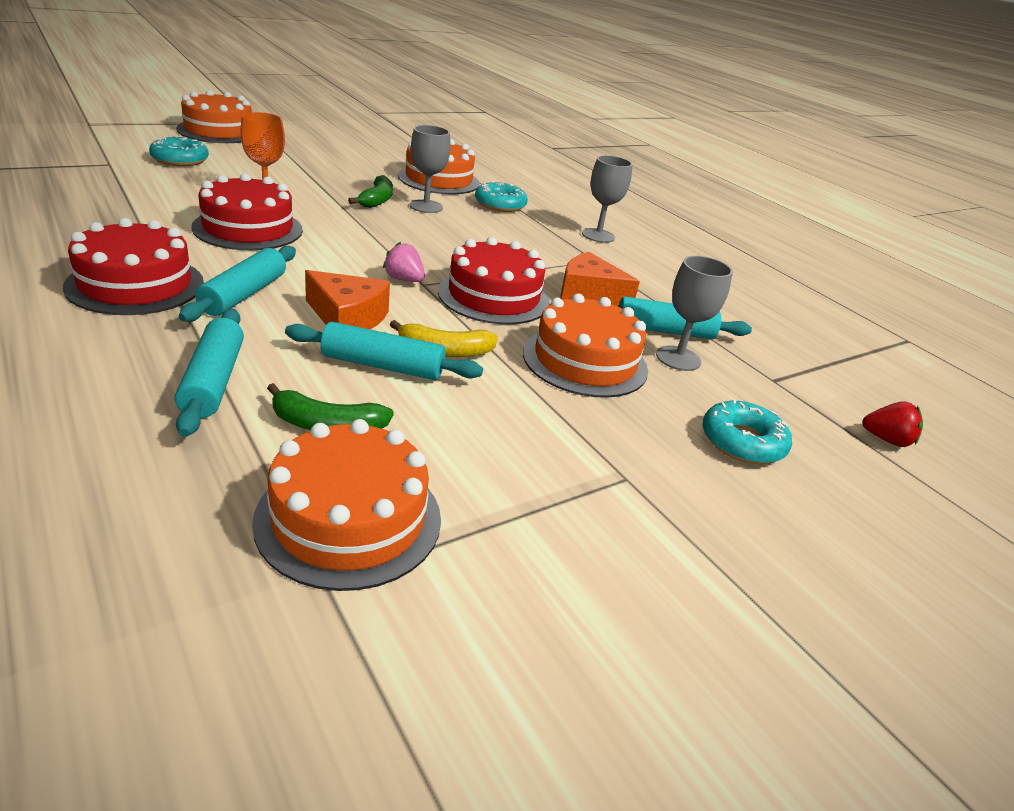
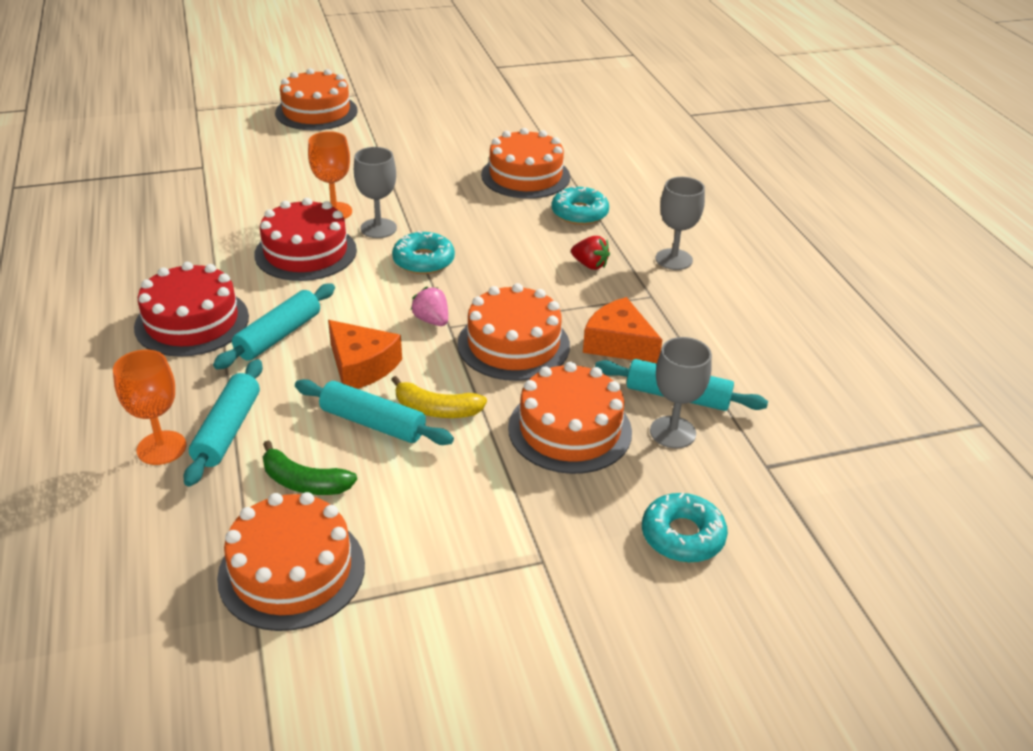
camera: 20 degrees right, 5 degrees up
(131, 403) = (161, 448): none -> orange goblet
(180, 160) = (268, 158): turquoise donut -> turquoise donut (423, 261)
(377, 200) = (445, 210): green banana -> none
(426, 206) = (494, 218): grey goblet -> grey goblet (378, 228)
(493, 296) = (513, 344): red cake -> orange cake
(886, 440) = (849, 549): red strawberry -> red strawberry (590, 265)

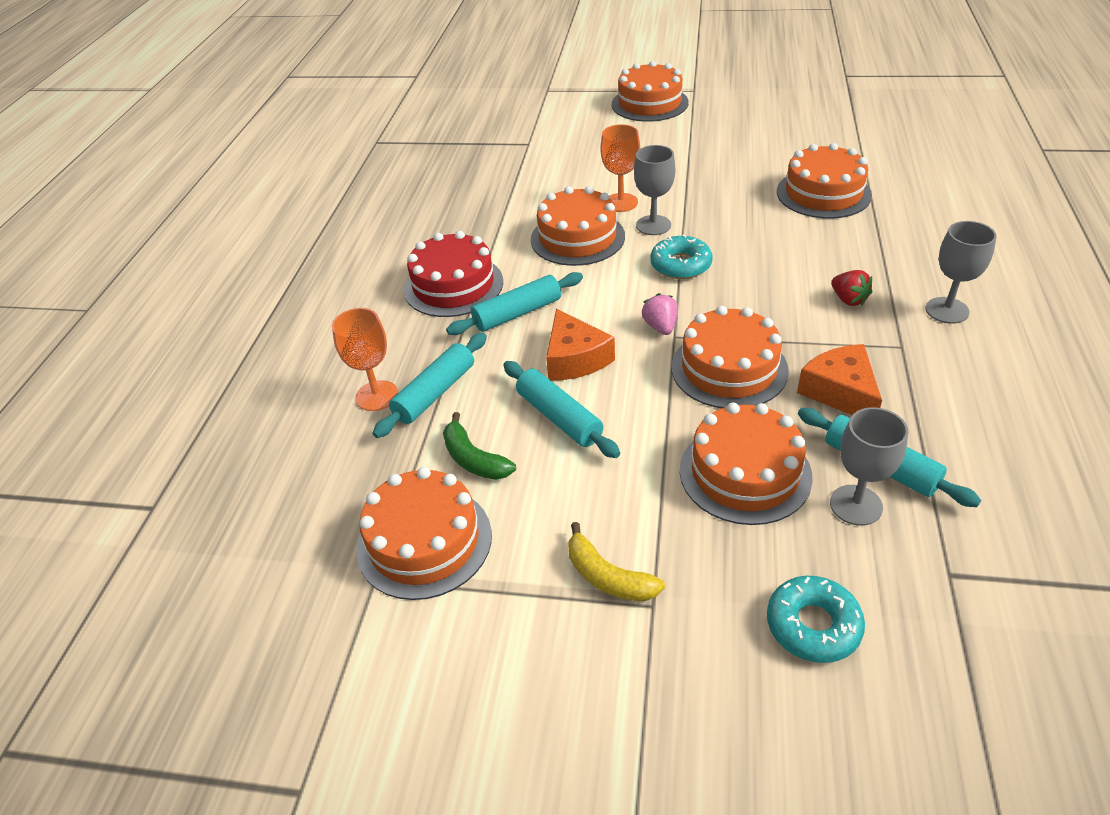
camera: 30 degrees right, 5 degrees up
(305, 252) = (577, 238): red cake -> orange cake
(436, 409) = (623, 418): yellow banana -> yellow banana (608, 577)
(579, 213) = (863, 241): turquoise donut -> none

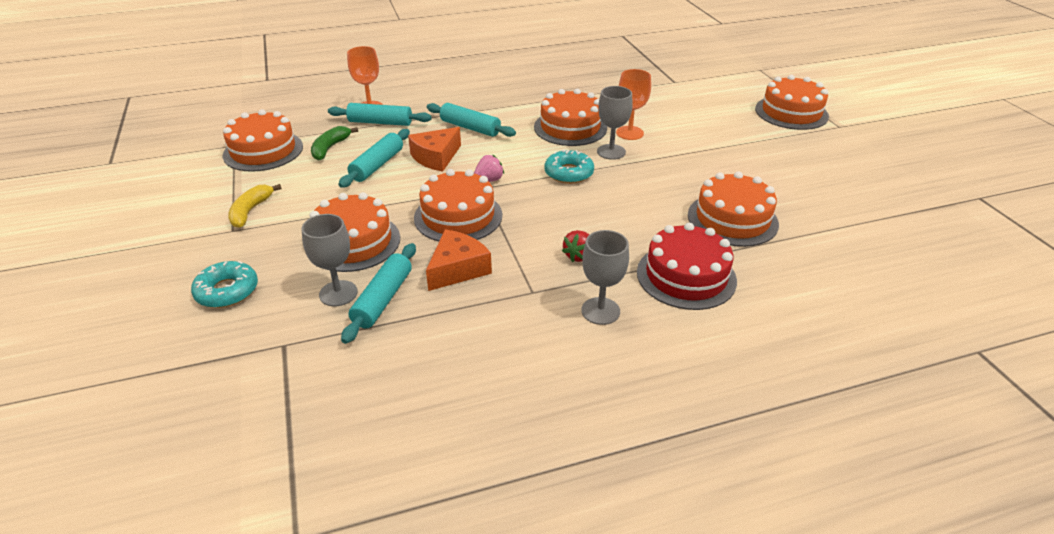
camera: 60 degrees right, 5 degrees down
(453, 285) = (484, 101): red cake -> red cake (686, 276)

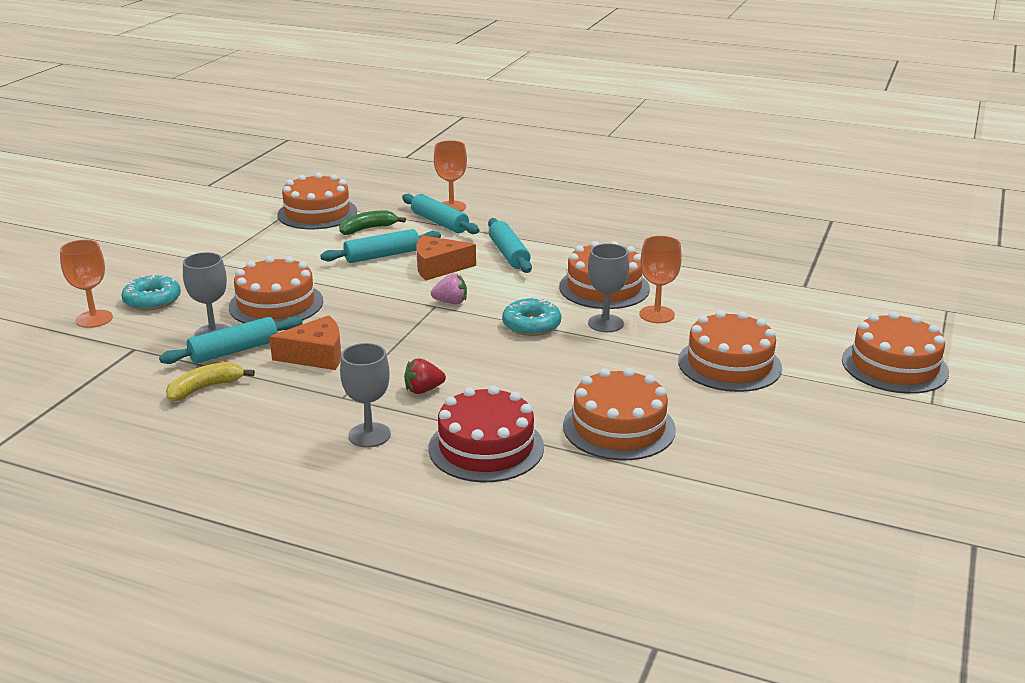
camera: 40 degrees right, 10 degrees down
(192, 337) = (94, 319): none -> orange goblet
(250, 211) = (243, 254): yellow banana -> yellow banana (205, 388)
(458, 216) = (380, 319): orange cake -> orange cake (729, 364)

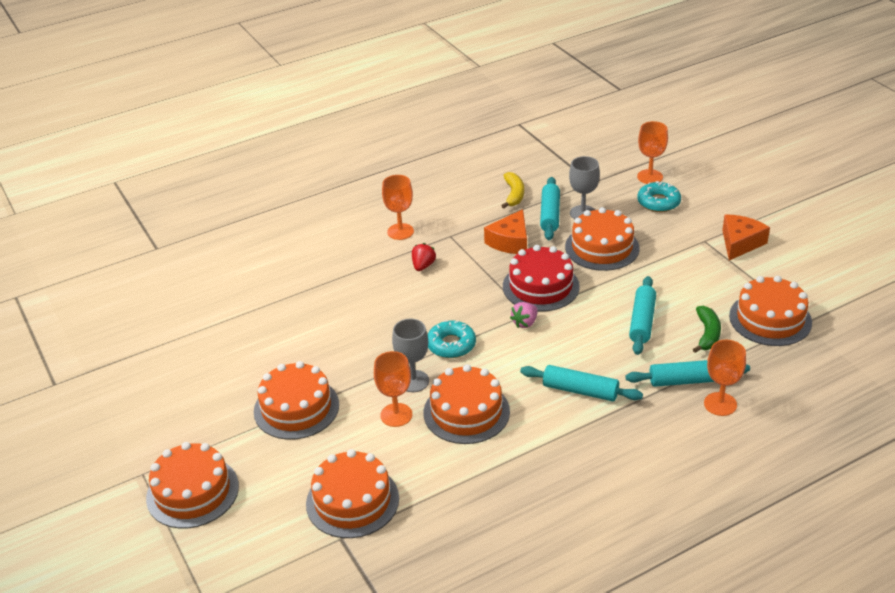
camera: 130 degrees right, 10 degrees up
(369, 435) = (400, 231): grey goblet -> orange goblet
(438, 267) = (591, 341): orange cheese -> orange cheese (740, 243)
(486, 447) = (341, 264): red cake -> red cake (541, 286)
(619, 427) = (297, 319): orange cake -> orange cake (352, 501)

